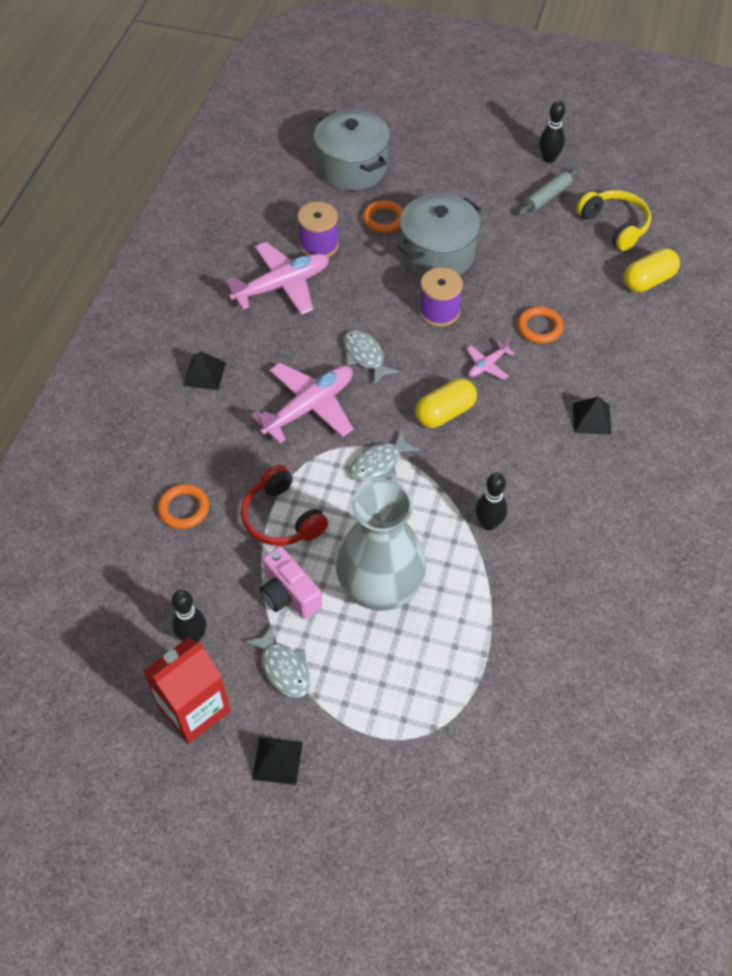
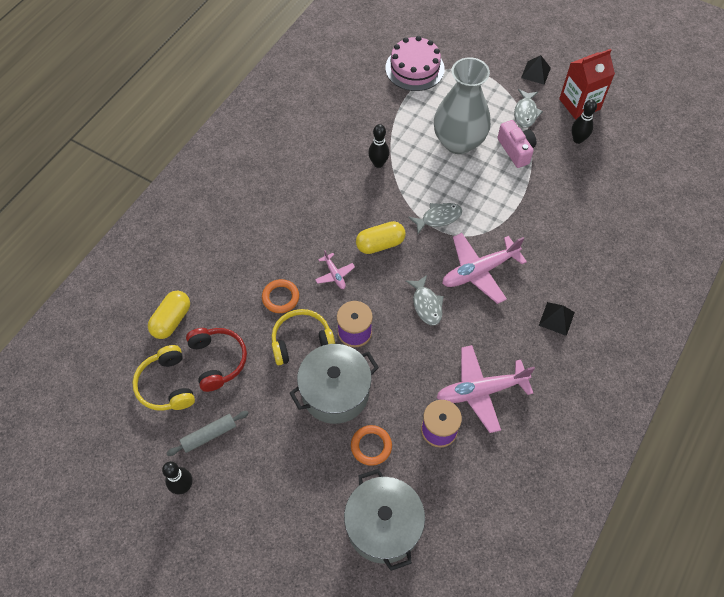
camera: 165 degrees left, 5 degrees up
(184, 509) = (579, 216): orange ring -> none
(281, 518) = (513, 196): red headphones -> red headphones (218, 360)
(283, 668) = (525, 113): grey fish -> grey fish turned 150 degrees counterclockwise
(487, 365) = (334, 274): pink plane -> pink plane turned 90 degrees clockwise
(492, 715) = (414, 68): none -> pink cake
(494, 290) = (302, 341): none -> yellow headphones
(592, 418) = (278, 216): black pyramid -> none
(648, 281) = (171, 320): yellow capsule -> yellow capsule turned 45 degrees counterclockwise

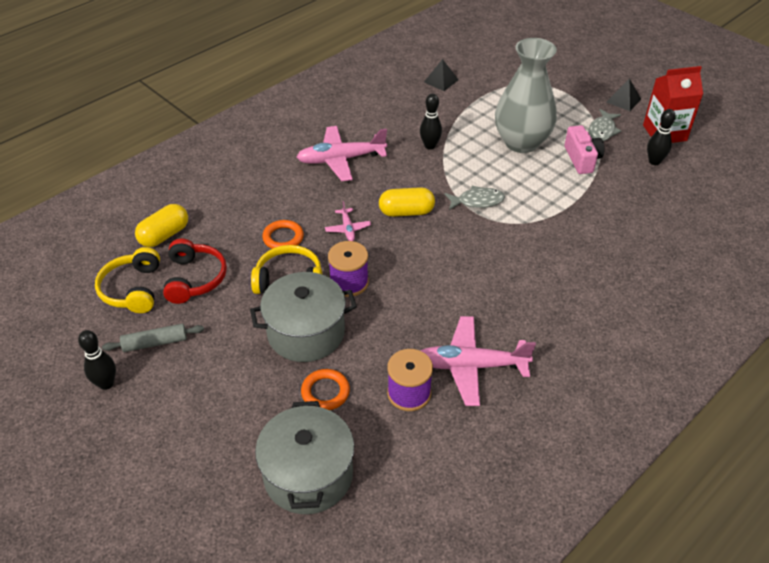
camera: 15 degrees right, 15 degrees down
(414, 68) = (495, 78): pink cake -> none
(426, 304) = (437, 273): grey fish -> none
(479, 271) = (506, 255): pink plane -> pink plane (341, 159)
(556, 318) = (582, 315): black pyramid -> black pyramid (441, 81)

